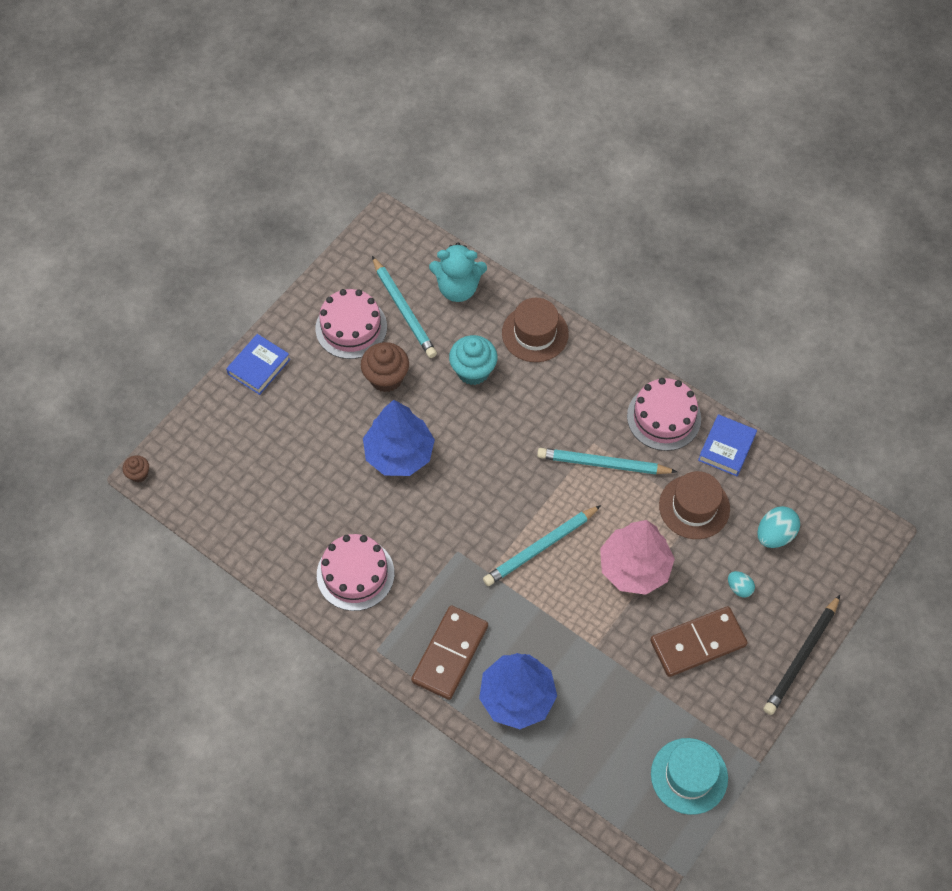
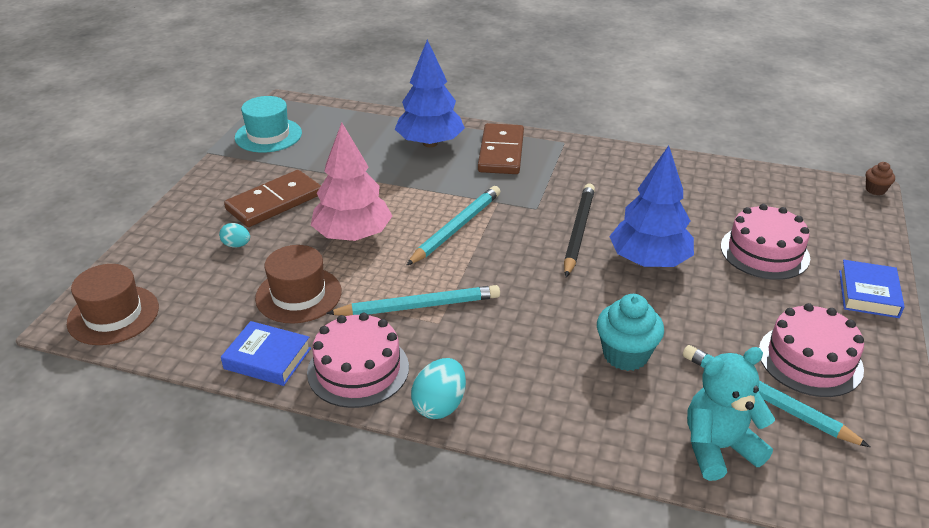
camera: 160 degrees right, 25 degrees down
(355, 574) = (618, 176): pink cake -> pink cake (764, 252)
(386, 378) = (721, 321): brown cupcake -> none
(535, 333) = (574, 420): brown hat -> brown hat (113, 315)
(726, 448) = (267, 358): blue book -> blue book turned 75 degrees counterclockwise
(775, 535) = (198, 293): turquoise egg -> turquoise egg (440, 405)
(801, 657) = (168, 214): black pencil -> black pencil (579, 231)

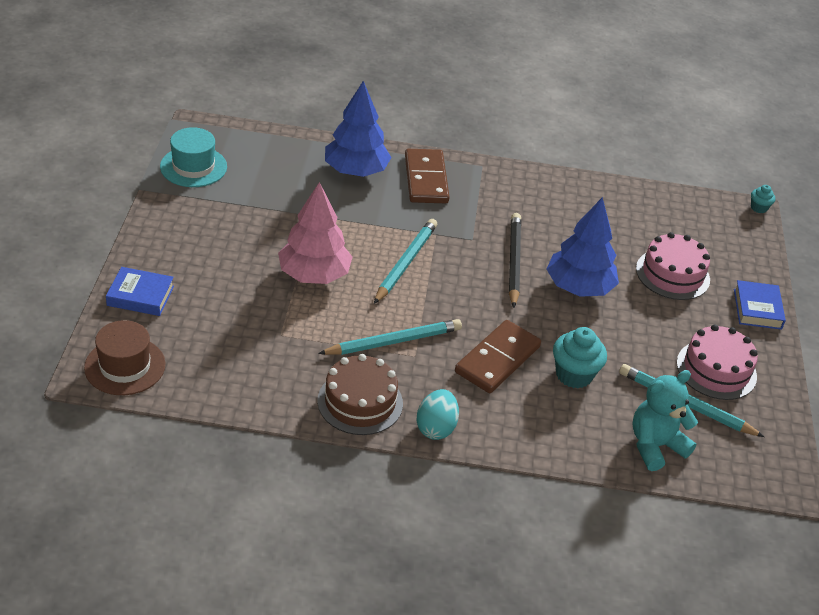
camera: 15 degrees left, 5 degrees up
(236, 245) = (209, 290): turquoise egg -> none
(267, 358) = (280, 397): blue book -> blue book (140, 296)
(274, 202) = (228, 243): brown domino -> brown domino (497, 359)
(298, 295) = (285, 337): brown hat -> none
(358, 369) = (360, 402): pink cake -> brown cake
(875, 190) = (758, 208): brown cupcake -> turquoise cupcake

